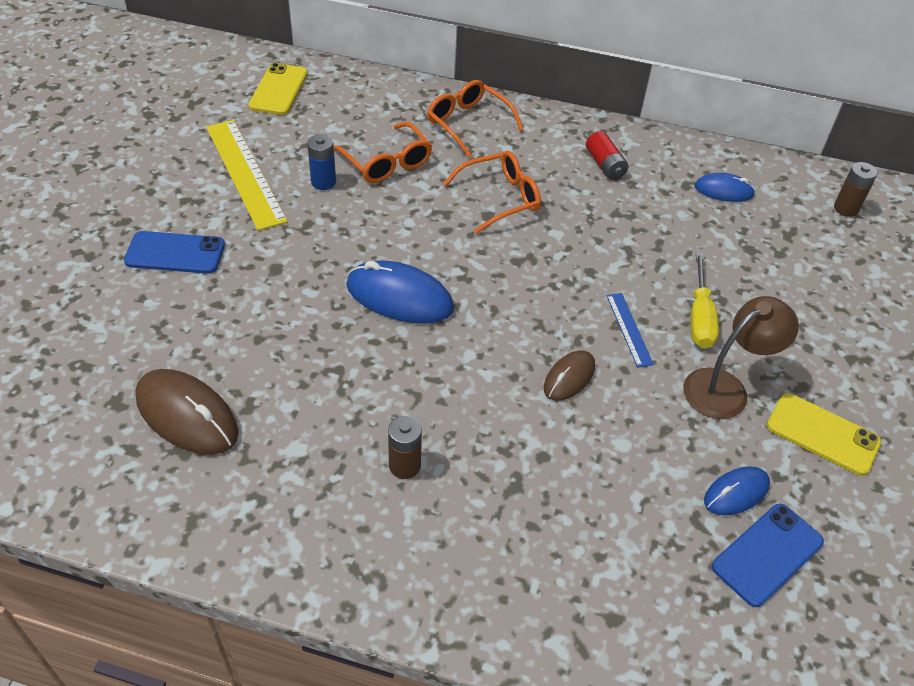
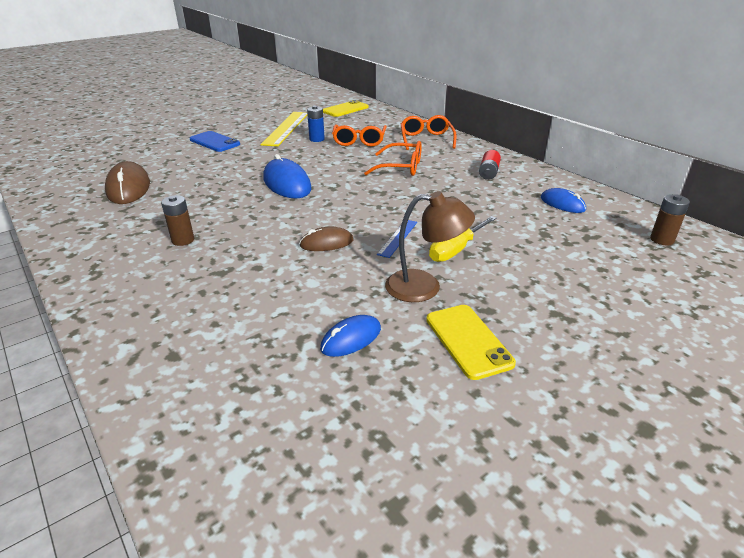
camera: 40 degrees right, 15 degrees down
(736, 493) = (351, 339): blue mouse -> blue mouse turned 45 degrees counterclockwise
(767, 554) = (323, 381): blue phone -> none

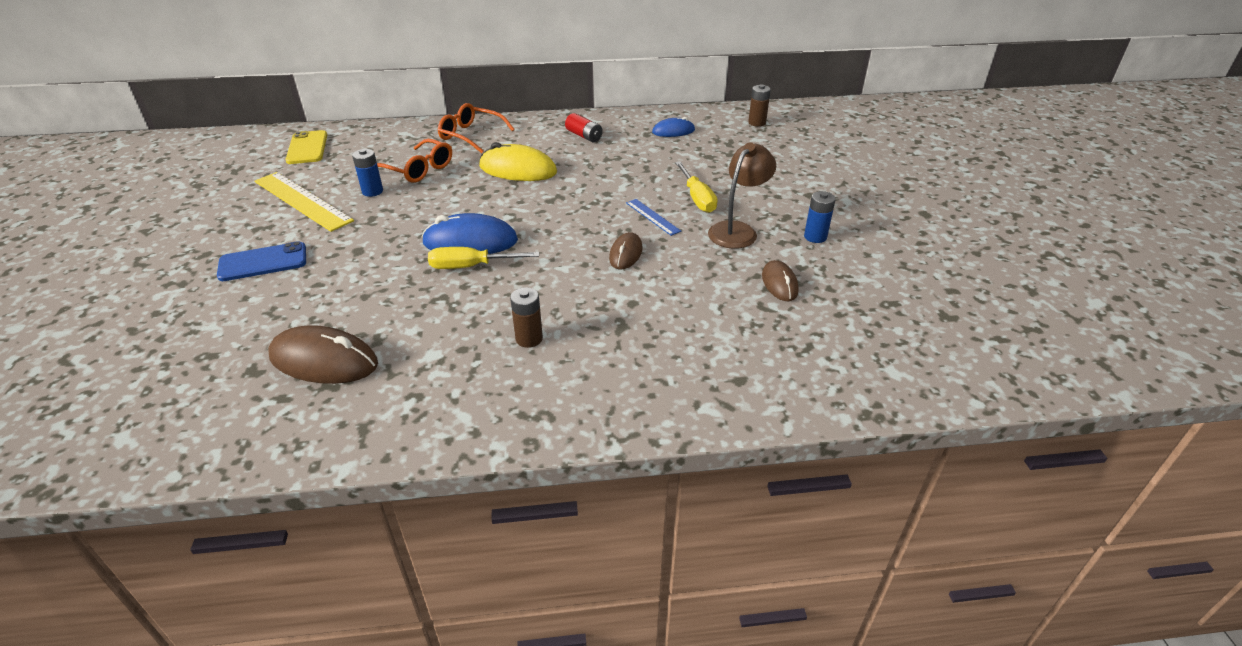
camera: 60 degrees left, 5 degrees up
(257, 193) = (471, 266): none -> yellow screwdriver
(351, 339) = (779, 283): blue mouse -> brown mouse
(401, 167) = (518, 170): orange glasses -> yellow mouse
(468, 341) = (815, 237): yellow phone -> blue battery

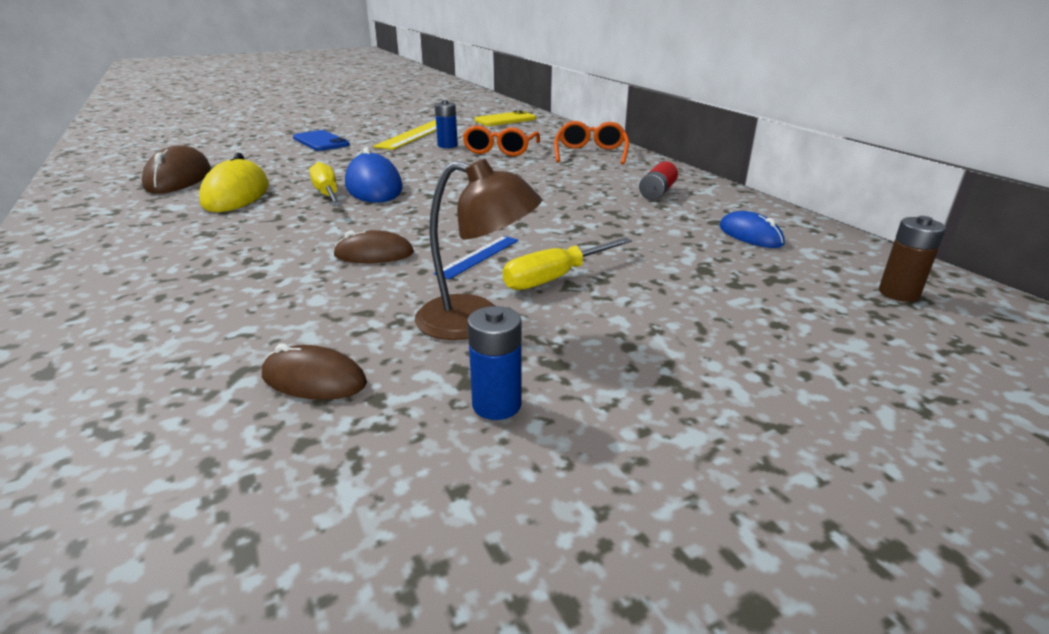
camera: 70 degrees right, 10 degrees down
(518, 170) = (537, 179): yellow mouse -> yellow mouse (236, 194)
(529, 339) = (191, 236): brown battery -> none
(779, 283) = (314, 379): brown mouse -> brown mouse turned 45 degrees clockwise

